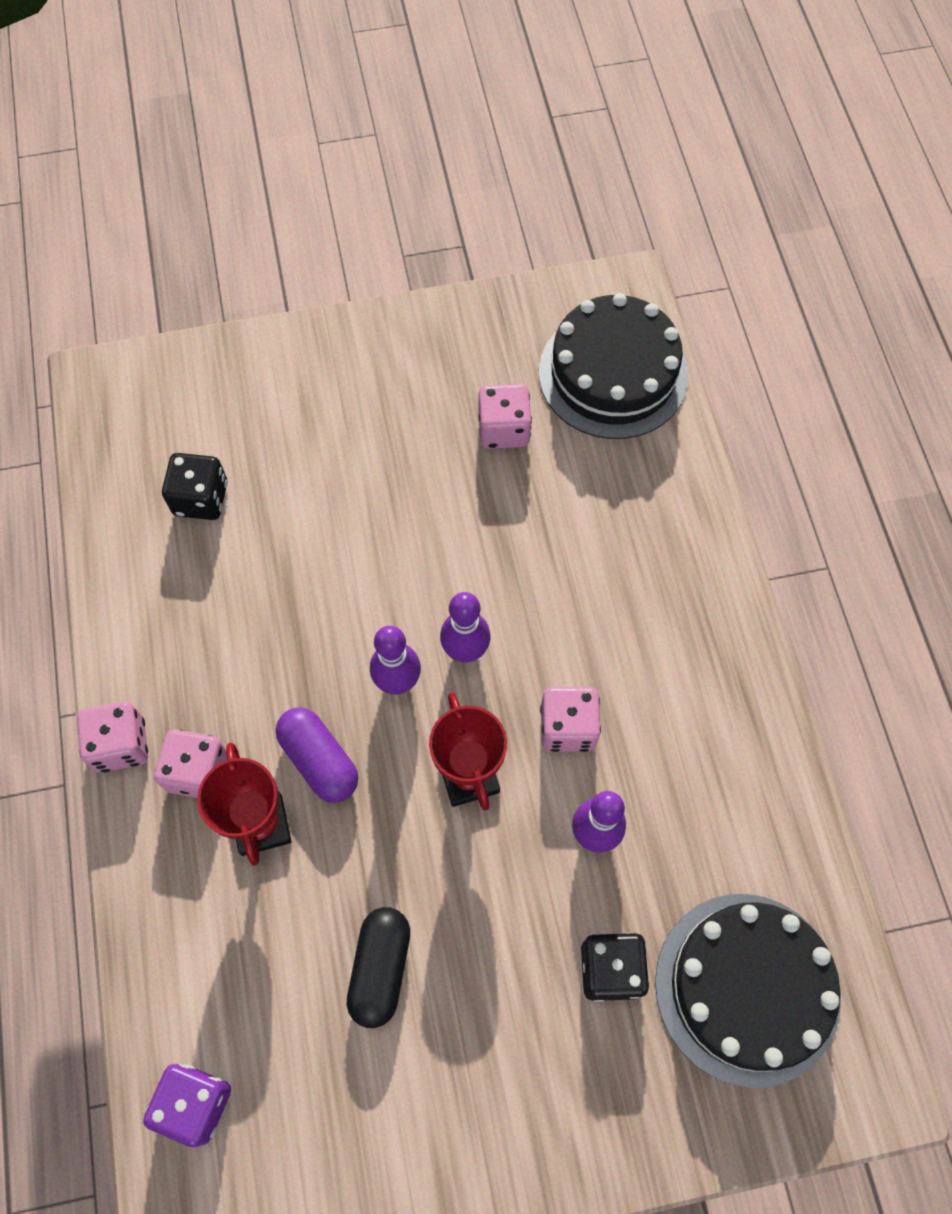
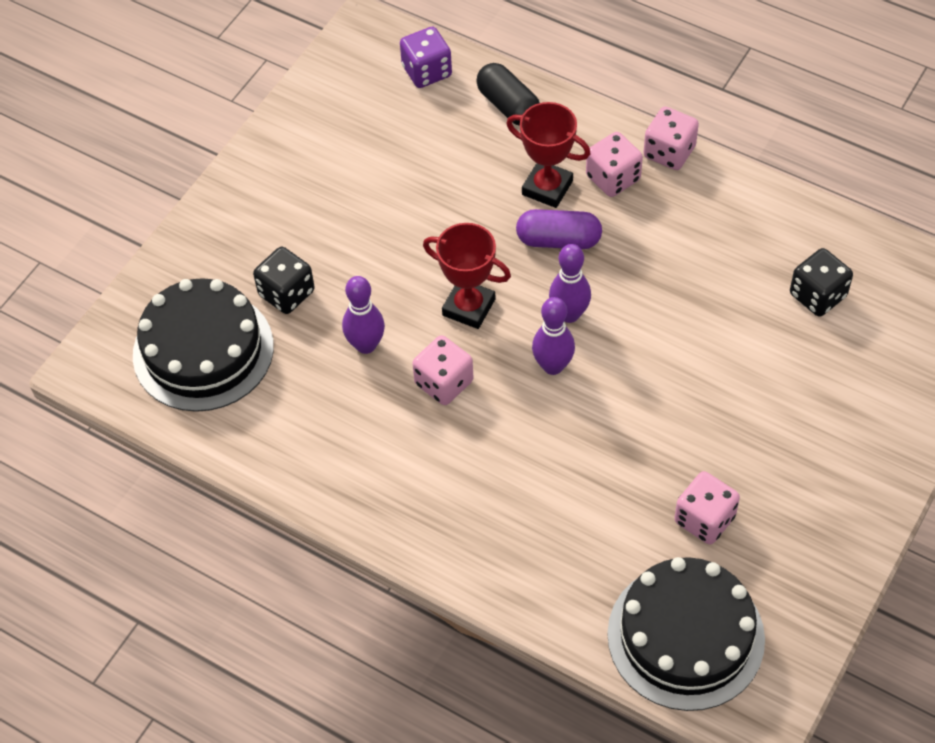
camera: 135 degrees right, 10 degrees down
(380, 968) = (406, 189): black capsule -> black capsule (508, 106)

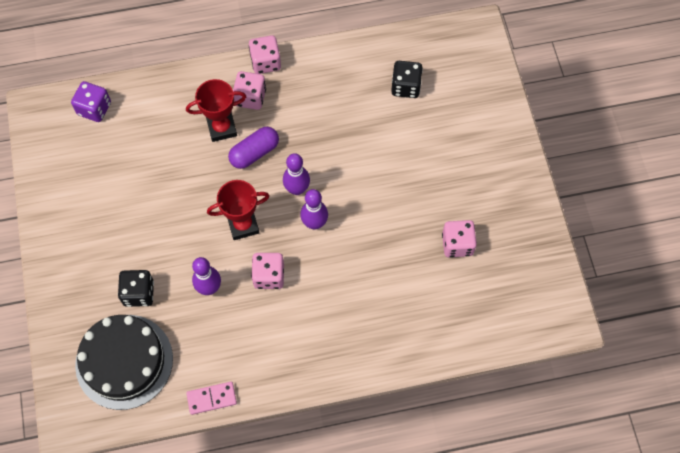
camera: 45 degrees left, 10 degrees up
(254, 461) = (211, 398): none -> pink domino
(508, 106) = (158, 96): black capsule -> none
(685, 636) = (501, 310): black cake -> none

